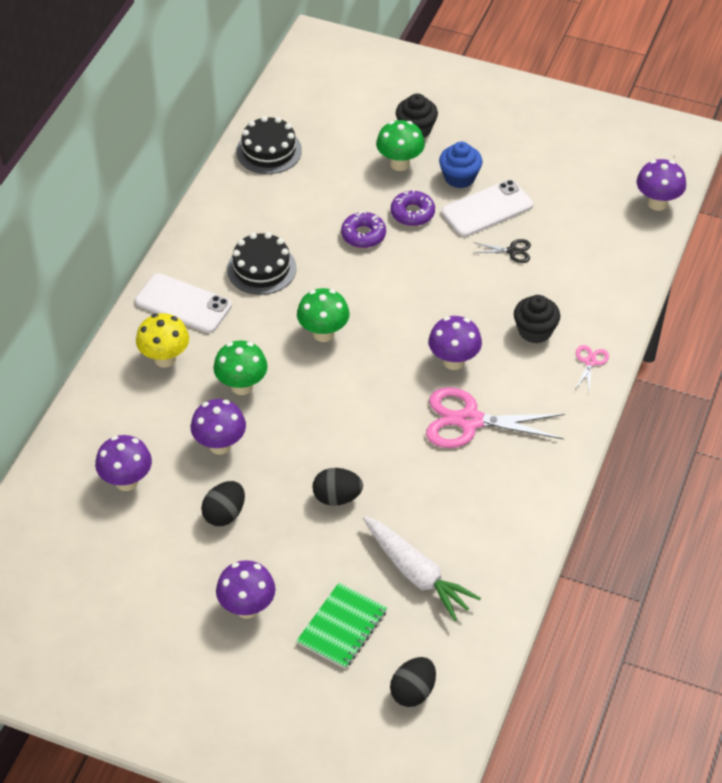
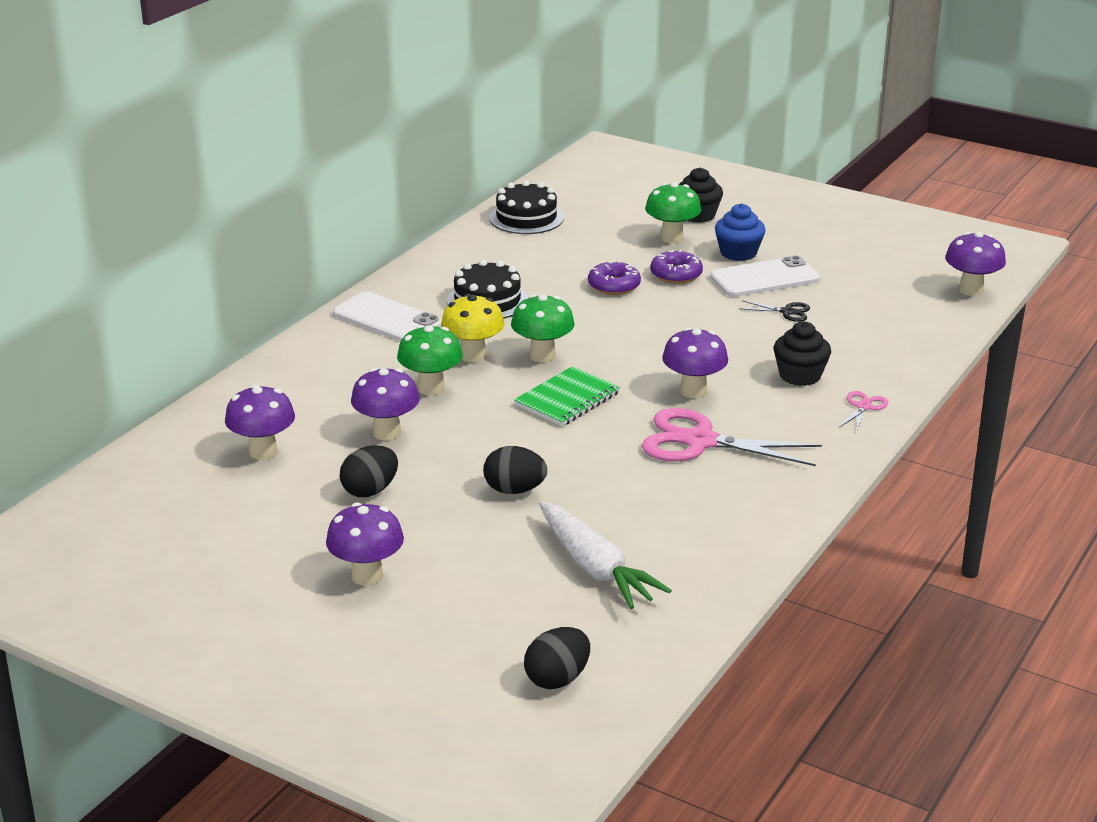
camera: 10 degrees right, 20 degrees down
(165, 359) = (349, 359): yellow mushroom -> yellow mushroom (473, 356)
(342, 627) = (482, 606): green notebook -> green notebook (567, 399)

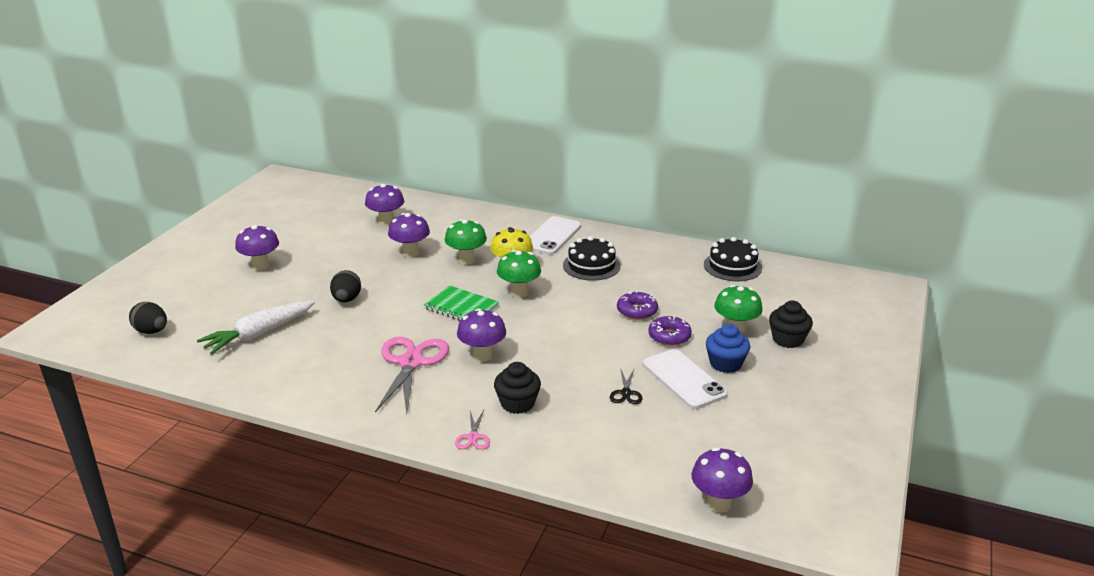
camera: 80 degrees right, 0 degrees up
(370, 491) = (346, 256): black egg -> none
(863, 407) = (473, 437): pink scissors -> pink scissors turned 75 degrees clockwise

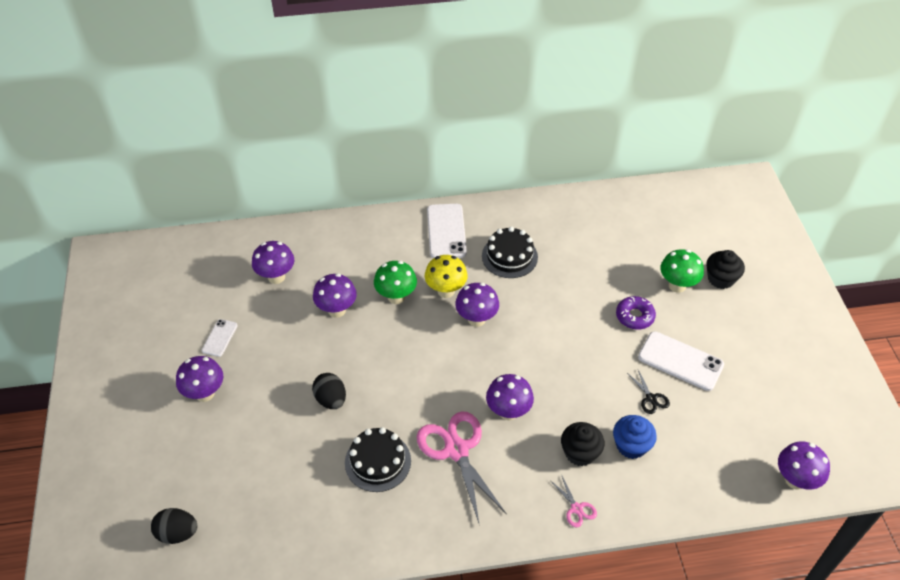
camera: 30 degrees left, 20 degrees up
(259, 334) = (288, 484): white carrot -> none
(306, 241) = (219, 338): none -> white phone
(461, 307) = (442, 360): green notebook -> none
(519, 293) = (476, 319): green mushroom -> purple mushroom
(637, 311) = (588, 297): purple donut -> none
(725, 363) = (697, 328): blue cupcake -> blue cupcake (631, 445)
(732, 266) = (621, 208): black cake -> black cake (378, 461)

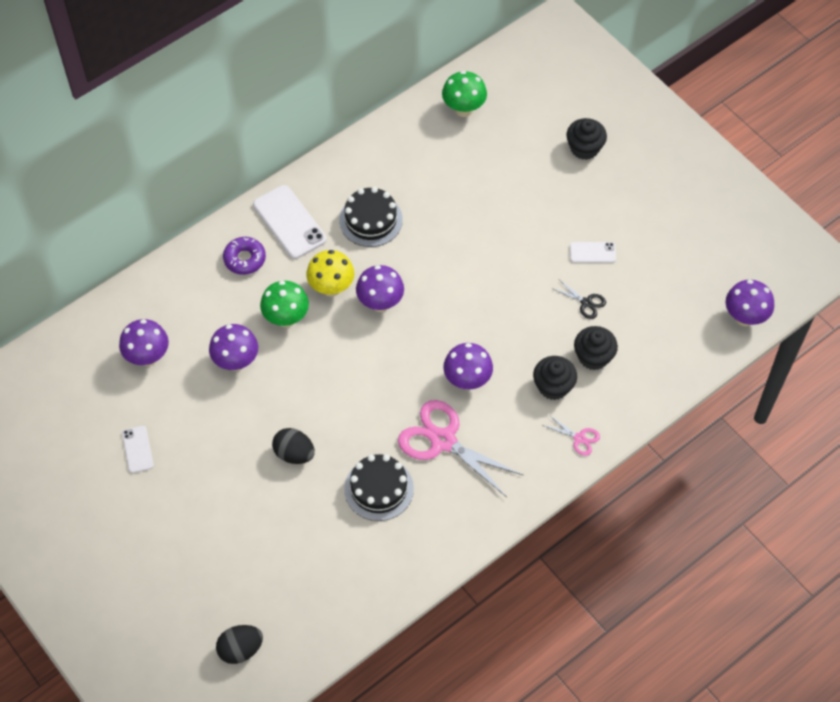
camera: 30 degrees left, 10 degrees up
(205, 393) = (166, 511): purple mushroom -> none
(631, 445) = (593, 356): blue cupcake -> black cupcake
(634, 316) = (527, 227): purple donut -> purple donut (245, 259)
(677, 285) = (548, 175): green mushroom -> green mushroom (463, 109)
(680, 361) = (592, 252): white phone -> white phone, size x0.55

